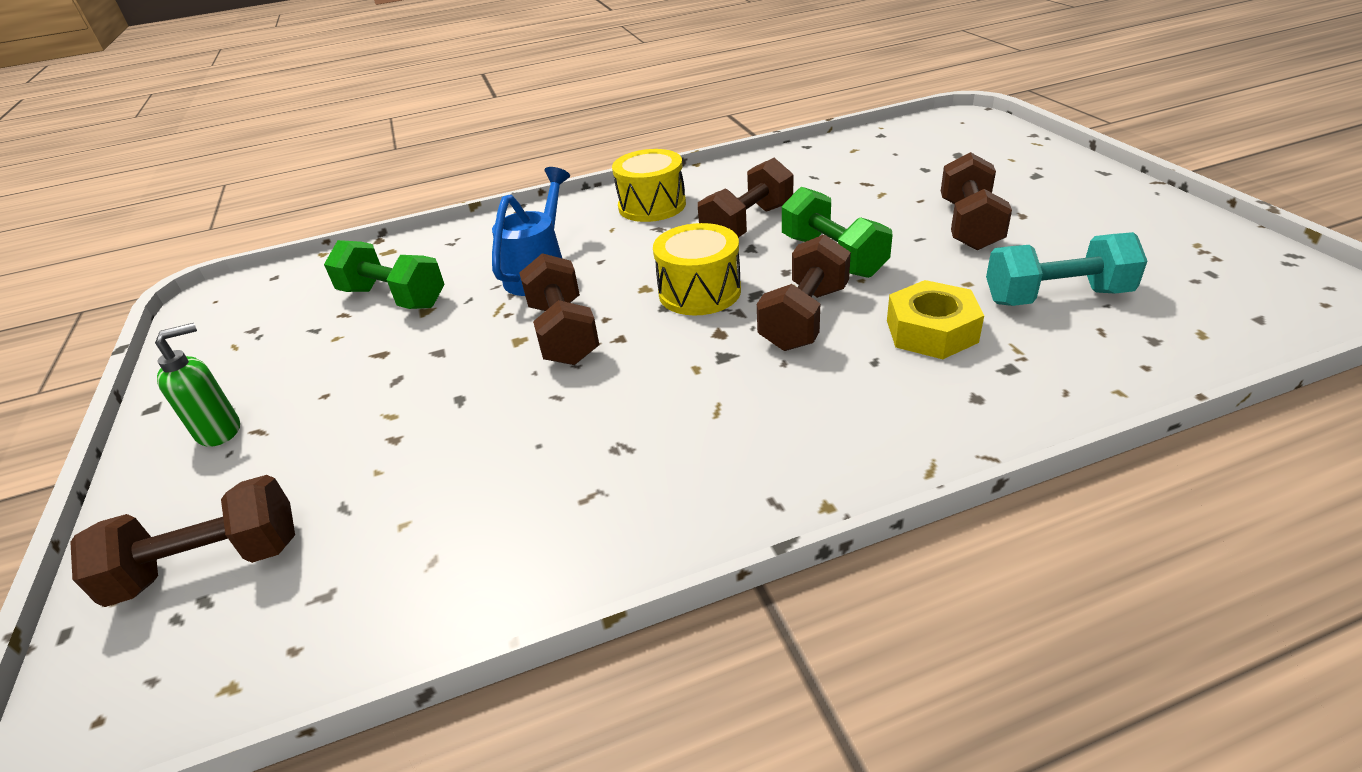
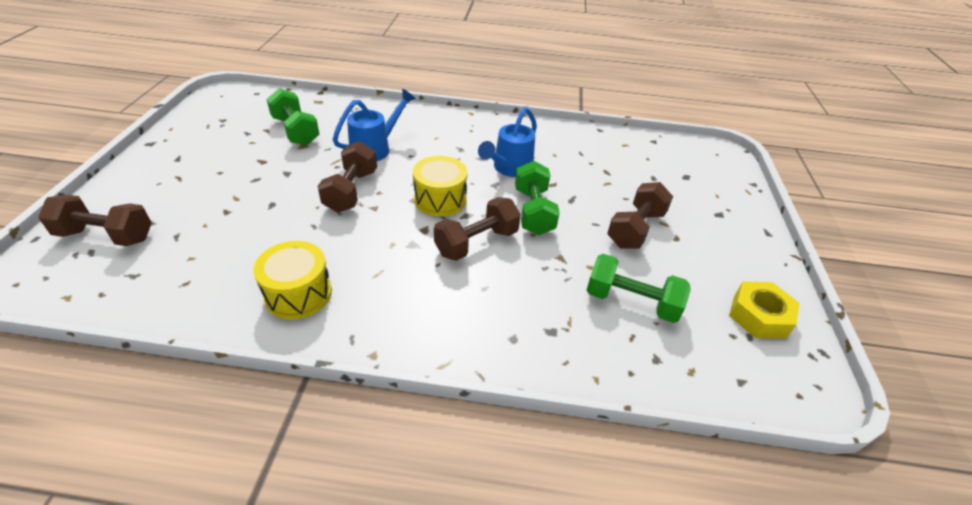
camera: 20 degrees right, 5 degrees up
(220, 431) = (164, 170): green soap dispenser -> none
(652, 206) = (471, 132): yellow drum -> yellow drum (298, 294)
(747, 224) = (509, 168): brown dumbbell -> blue watering can
(931, 331) = (534, 286): yellow nut -> yellow nut (759, 316)
(1056, 297) = (631, 302): turquoise dumbbell -> green dumbbell

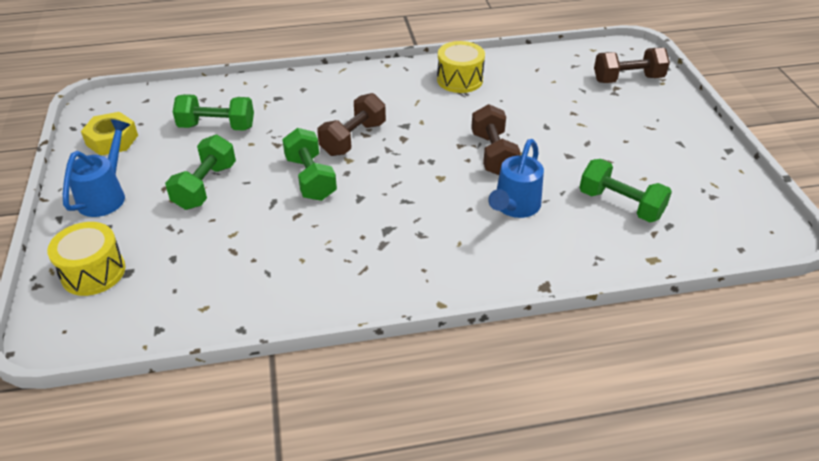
camera: 165 degrees right, 0 degrees up
(440, 199) = (406, 167): yellow drum -> yellow drum (93, 272)
(509, 168) = (351, 222): blue watering can -> blue watering can (105, 195)
(635, 229) = (205, 186): brown dumbbell -> green dumbbell

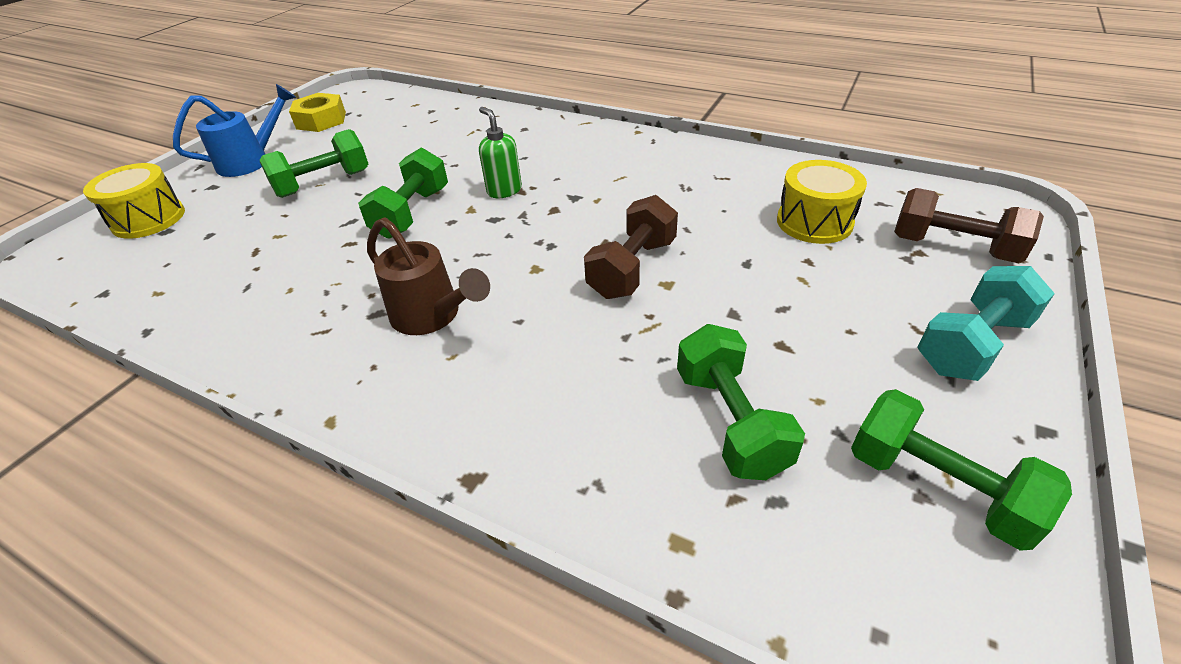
camera: 40 degrees right, 0 degrees up
(217, 127) = (407, 136): green dumbbell -> green dumbbell (937, 487)
(353, 139) = (504, 190): brown dumbbell -> green soap dispenser
(418, 229) = (432, 316): none -> brown watering can
(459, 80) = (700, 171): yellow drum -> yellow drum (814, 222)
(514, 207) = (575, 345): blue watering can -> none
(676, 125) = (972, 344): none -> turquoise dumbbell

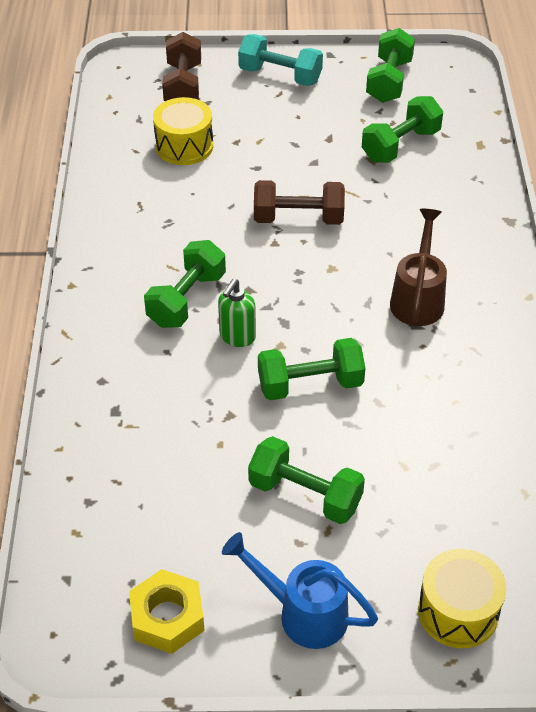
camera: 120 degrees left, 5 degrees up
(572, 176) = (186, 299): none -> green dumbbell

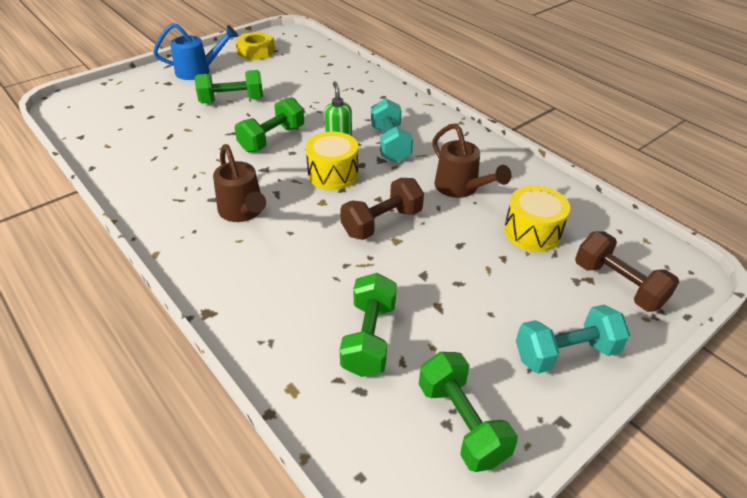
camera: 140 degrees right, 5 degrees down
(186, 212) = (460, 188): none -> brown watering can
(186, 299) = (390, 144): green dumbbell -> turquoise dumbbell
(458, 611) = (123, 95): yellow drum -> yellow drum (333, 174)

